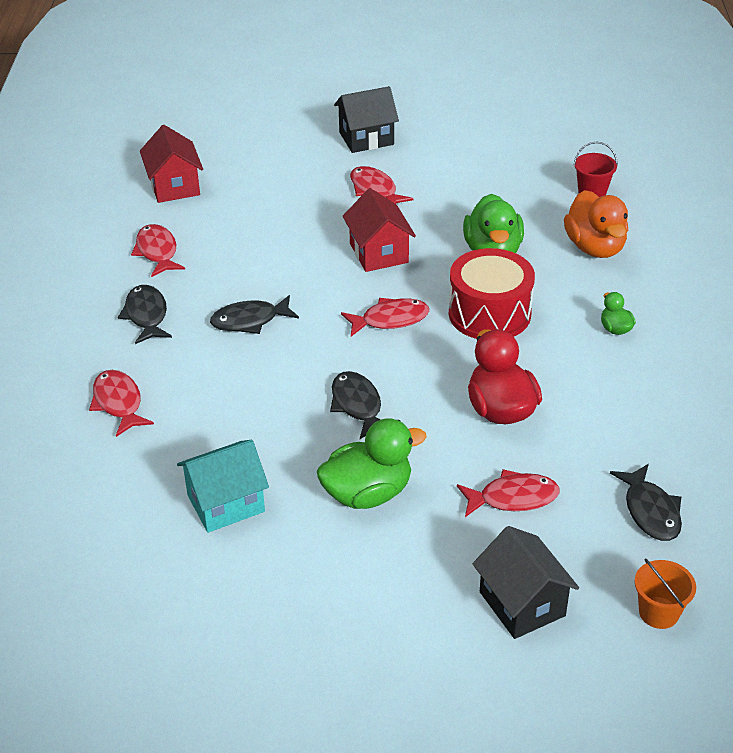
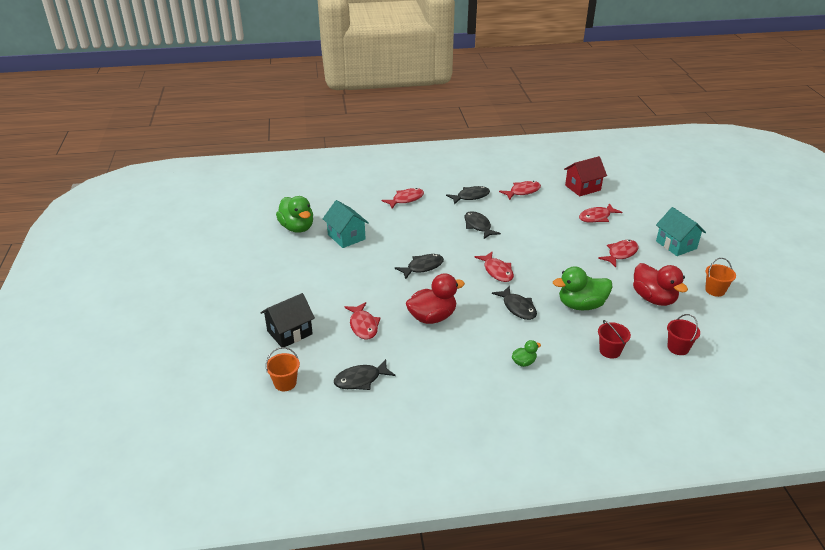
camera: 80 degrees right, 5 degrees down
(269, 191) = (596, 217): none -> red fish
(366, 138) = (676, 245): black house -> turquoise house
(368, 493) = (359, 277): green duck -> green duck (297, 228)
(379, 253) = (557, 261): red house -> none
(478, 135) = (715, 290): none -> orange bucket
(487, 186) = (653, 298): none -> red duck
(489, 313) = (517, 308): red drum -> black fish
(595, 247) = (610, 351): orange duck -> red bucket

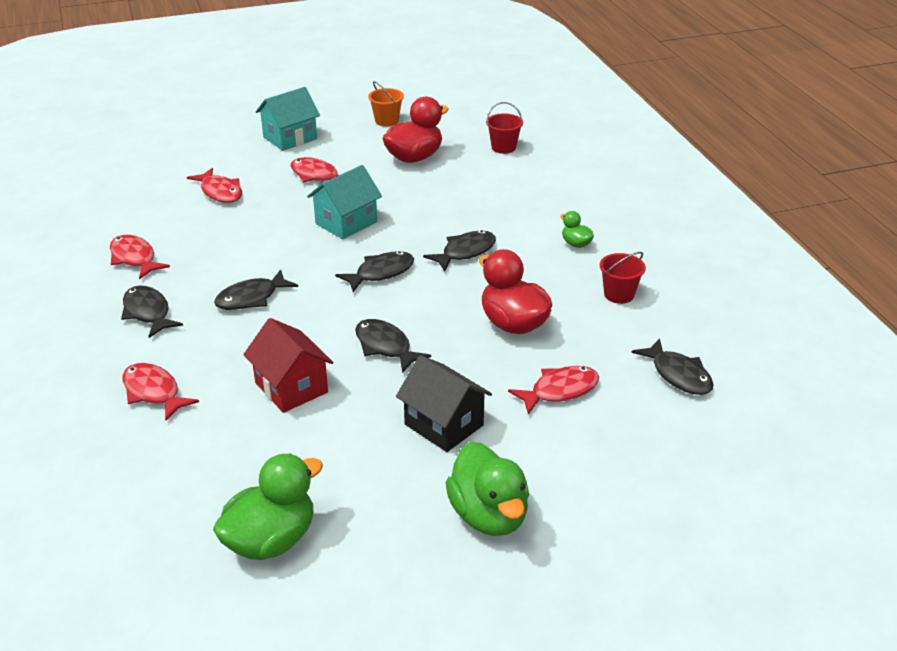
camera: 100 degrees left, 0 degrees up
(285, 383) = (727, 452): orange bucket -> none
(289, 332) = (611, 473): black house -> black house (444, 425)
(346, 237) = (301, 455): turquoise house -> turquoise house (346, 223)
(497, 271) = (381, 273): red fish -> black fish
(581, 305) = (444, 205): green duck -> green duck (489, 515)
(582, 188) = (127, 203): red house -> red house (291, 388)
(610, 351) = (527, 187): red bucket -> red bucket (619, 294)

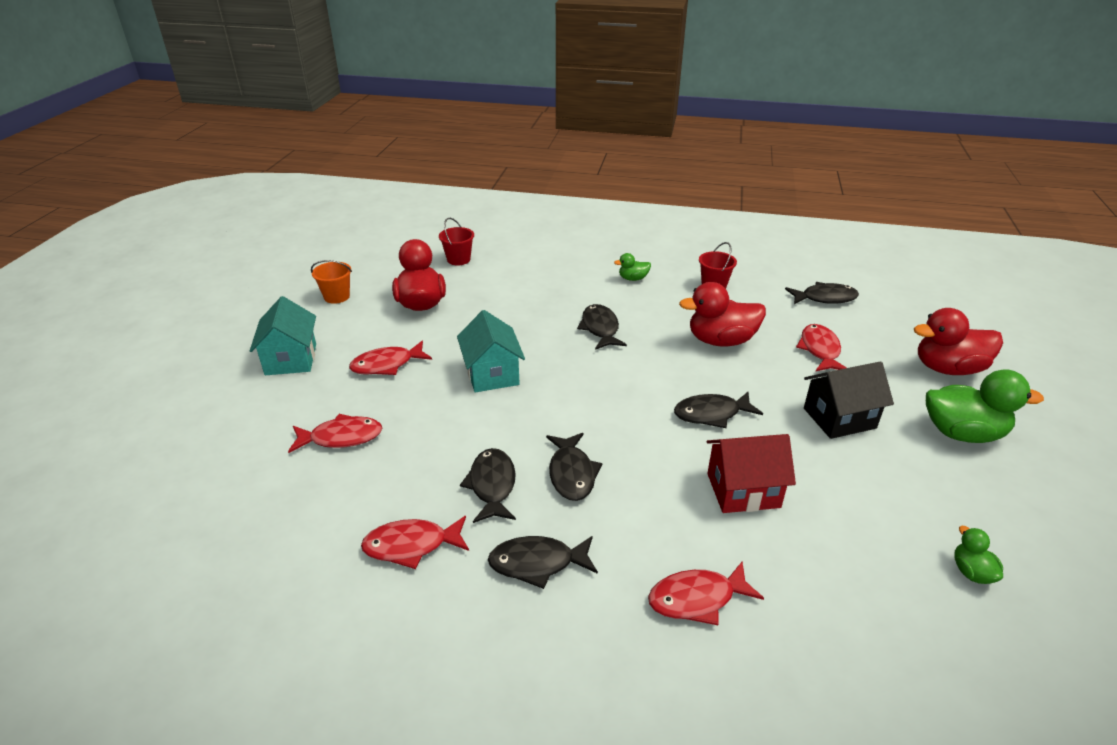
camera: 60 degrees left, 0 degrees up
(271, 540) = (971, 572): green duck -> green duck, size x0.49
(381, 273) = (594, 381): black fish -> black fish (492, 485)
(613, 492) = (948, 369): none -> red duck

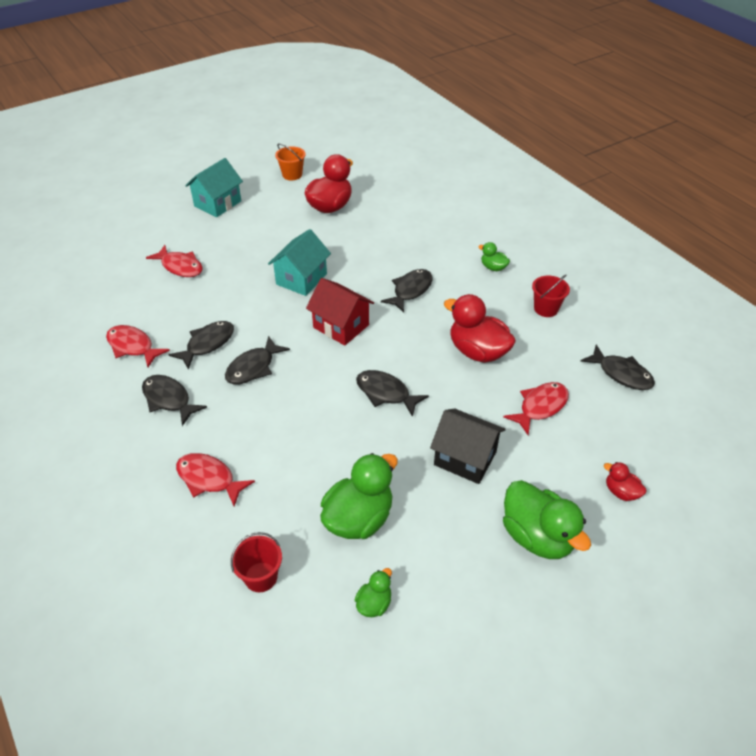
camera: 45 degrees right, 10 degrees up
(387, 365) = (257, 237): red fish -> none
(458, 259) = (398, 186): red bucket -> red bucket (261, 577)
(743, 490) = (326, 449): red house -> red house (341, 326)
(855, 521) = (359, 518): none -> green duck
(948, 369) = (621, 492): red duck -> red duck, size x0.49

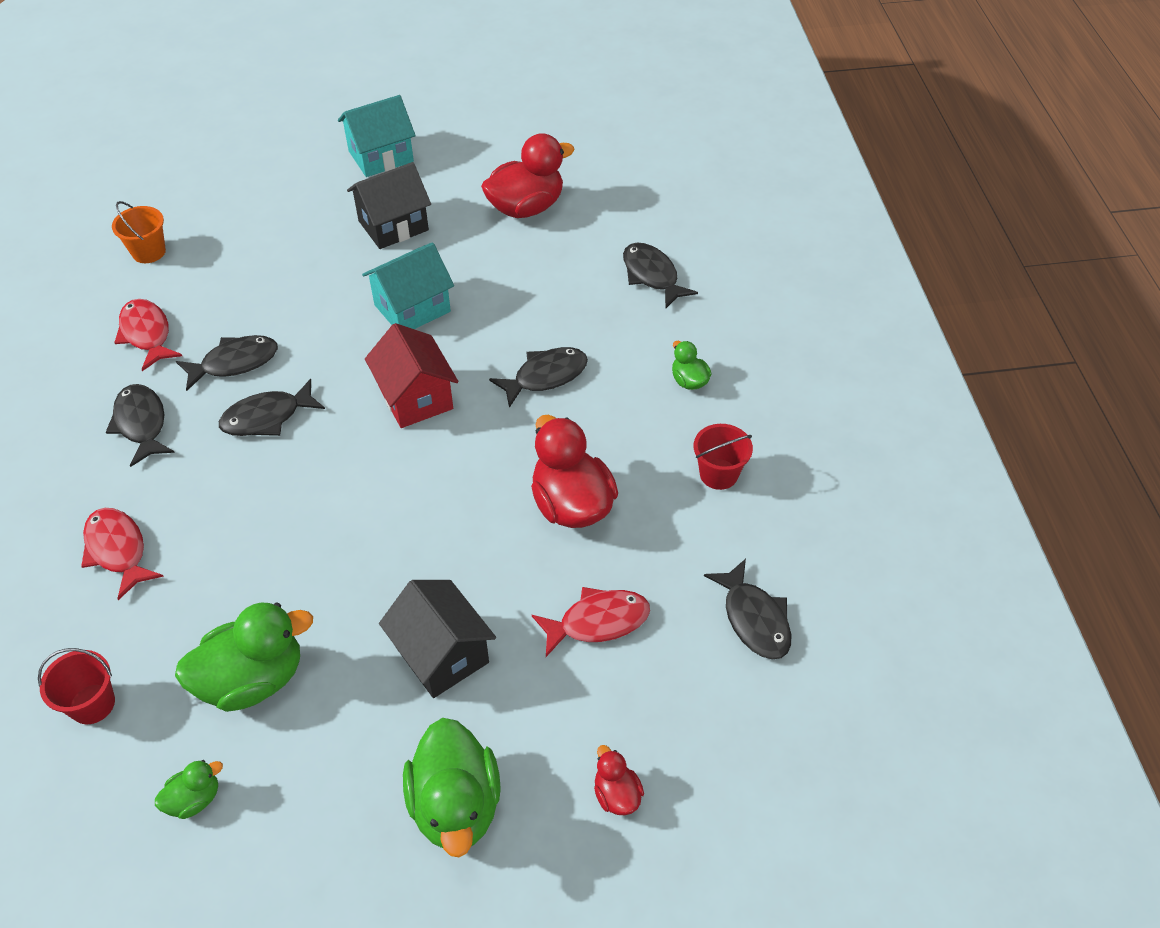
camera: 25 degrees right, 5 degrees up
(180, 267) = (273, 238): red fish -> none
(255, 238) = (393, 225): none -> black house
(292, 175) = (508, 140): orange bucket -> orange bucket (149, 252)
(386, 393) = (405, 518): black fish -> black fish (652, 275)

